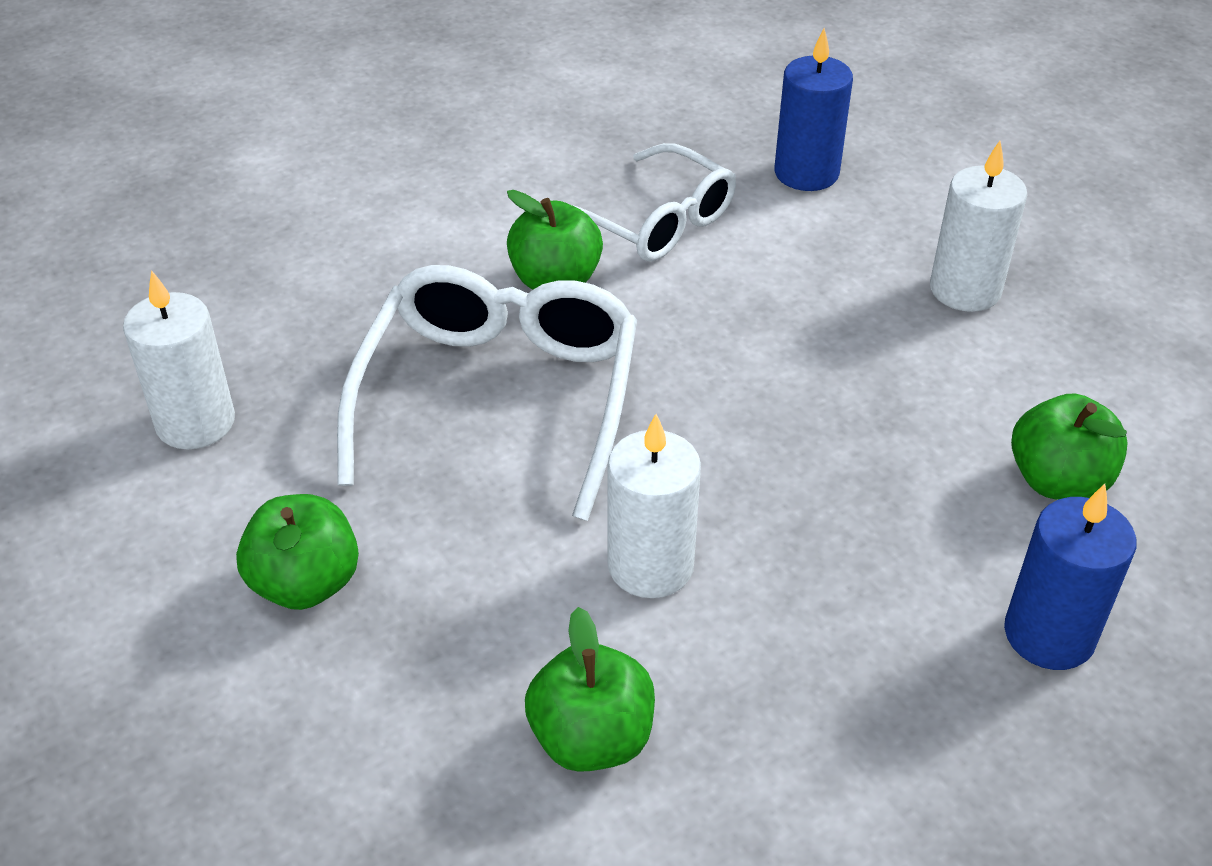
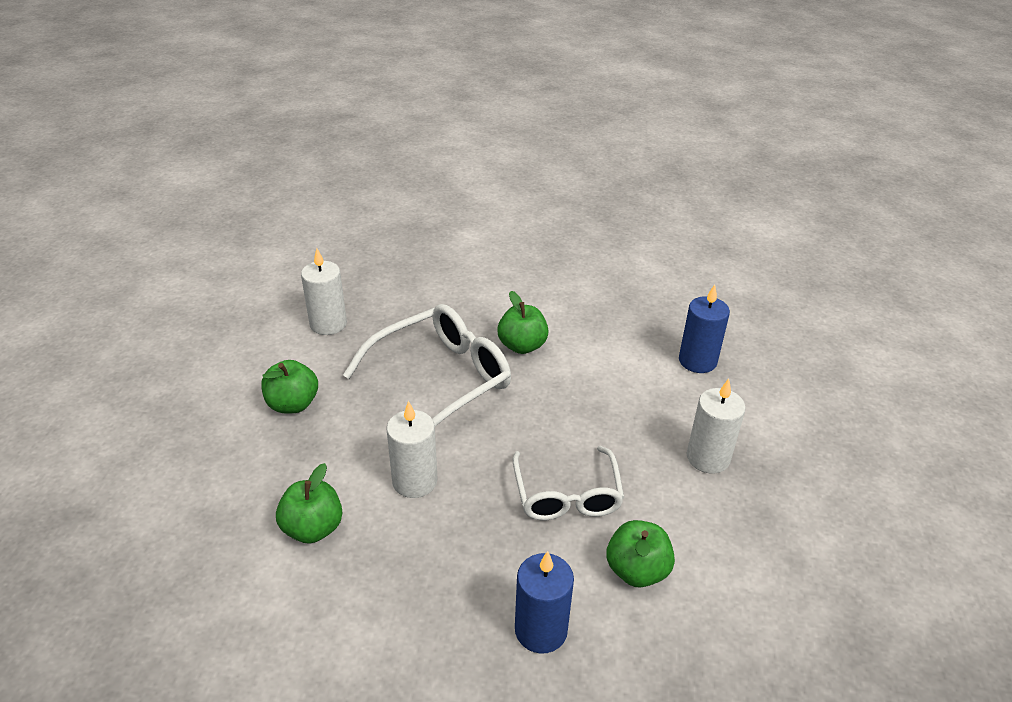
camera: 40 degrees right, 5 degrees down
(655, 221) = (596, 344): white glasses -> white glasses (567, 495)

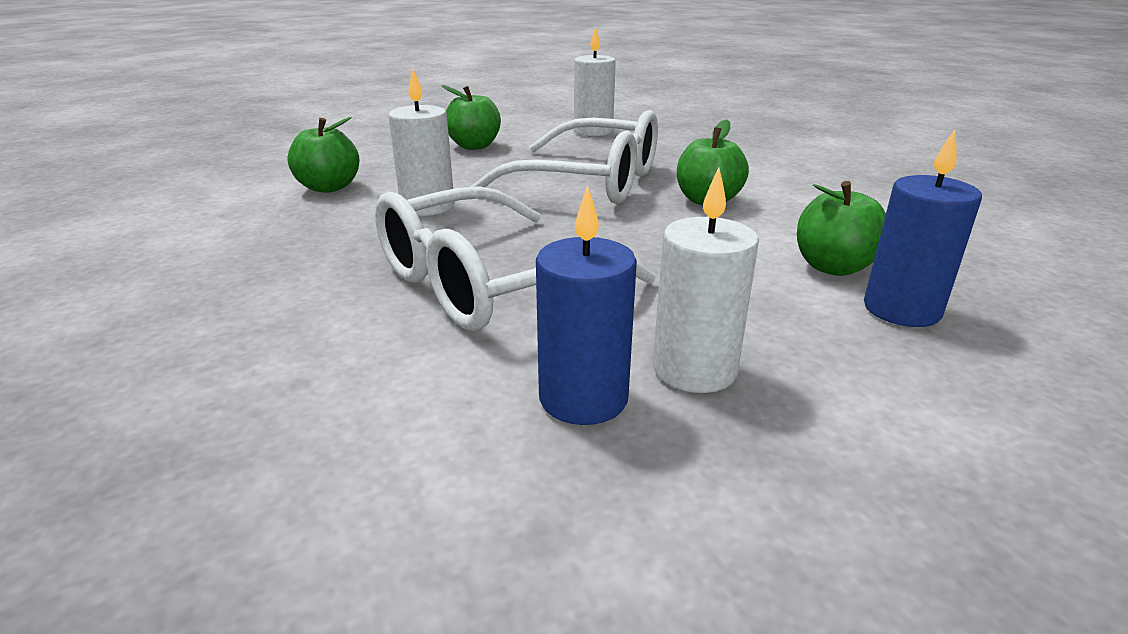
camera: 60 degrees right, 10 degrees down
(541, 630) = (244, 320): blue candle -> blue candle (583, 398)
(567, 495) = (488, 282): white glasses -> white glasses, size x1.51
(637, 570) = (390, 362): green apple -> green apple (833, 267)

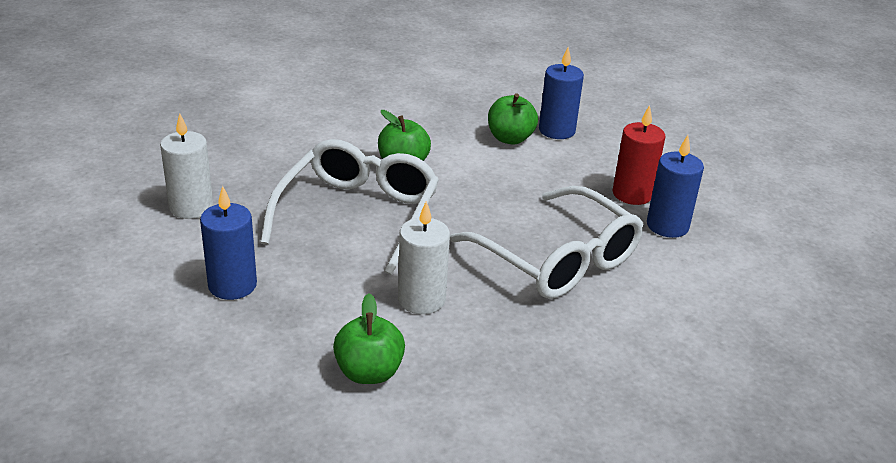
camera: 95 degrees left, 5 degrees up
(474, 146) = (232, 285): green apple -> blue candle
(694, 369) = (632, 194): white candle -> red candle

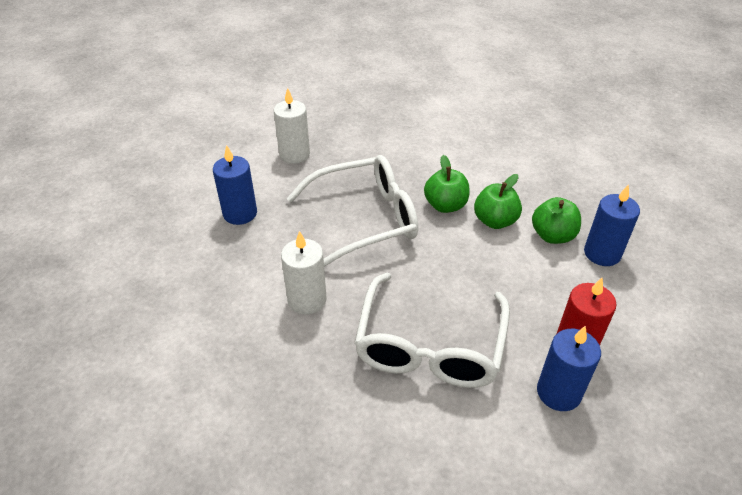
camera: 55 degrees right, 10 degrees up
(369, 372) = (212, 318): green apple -> green apple (495, 221)

